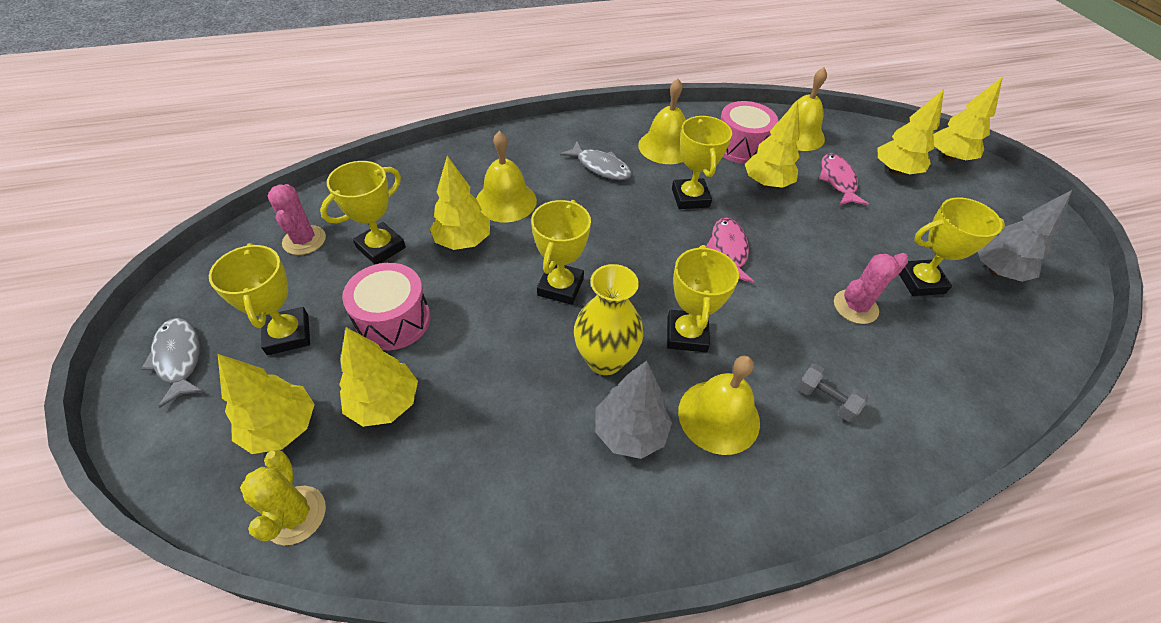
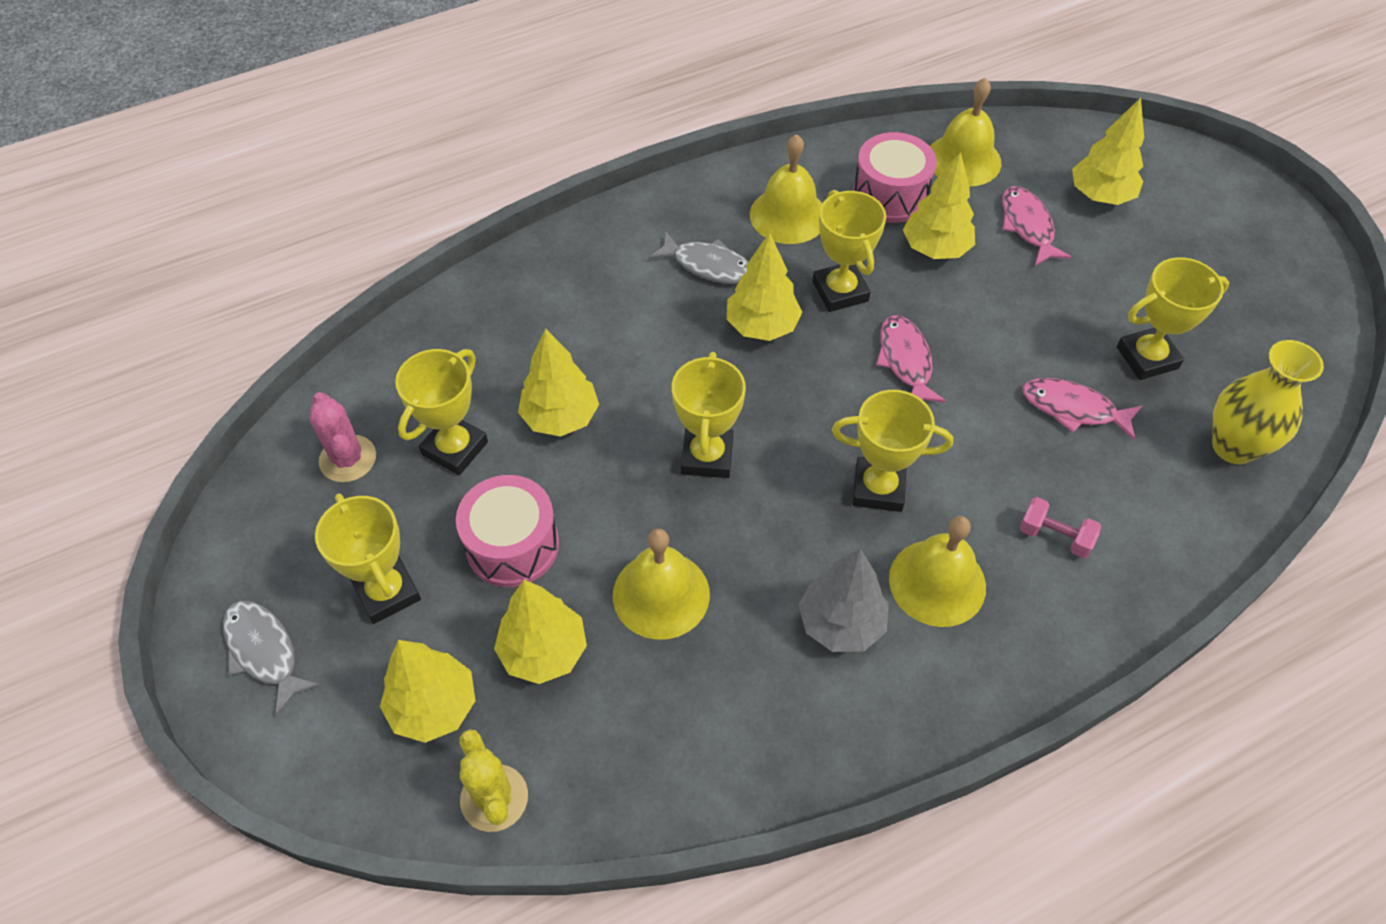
camera: 10 degrees left, 5 degrees up
(506, 201) = (596, 345): yellow bell -> yellow bell (661, 594)
(605, 359) = (788, 541): yellow vase -> yellow vase (1233, 446)
(686, 334) = (878, 488): yellow trophy -> yellow trophy turned 75 degrees counterclockwise
(825, 400) = (1054, 536): grey dumbbell -> pink dumbbell
(855, 307) = (1073, 409): pink cactus -> pink fish
(948, 158) = (1166, 160): yellow tree -> yellow tree (762, 326)
(996, 271) = (1237, 324): grey tree -> none

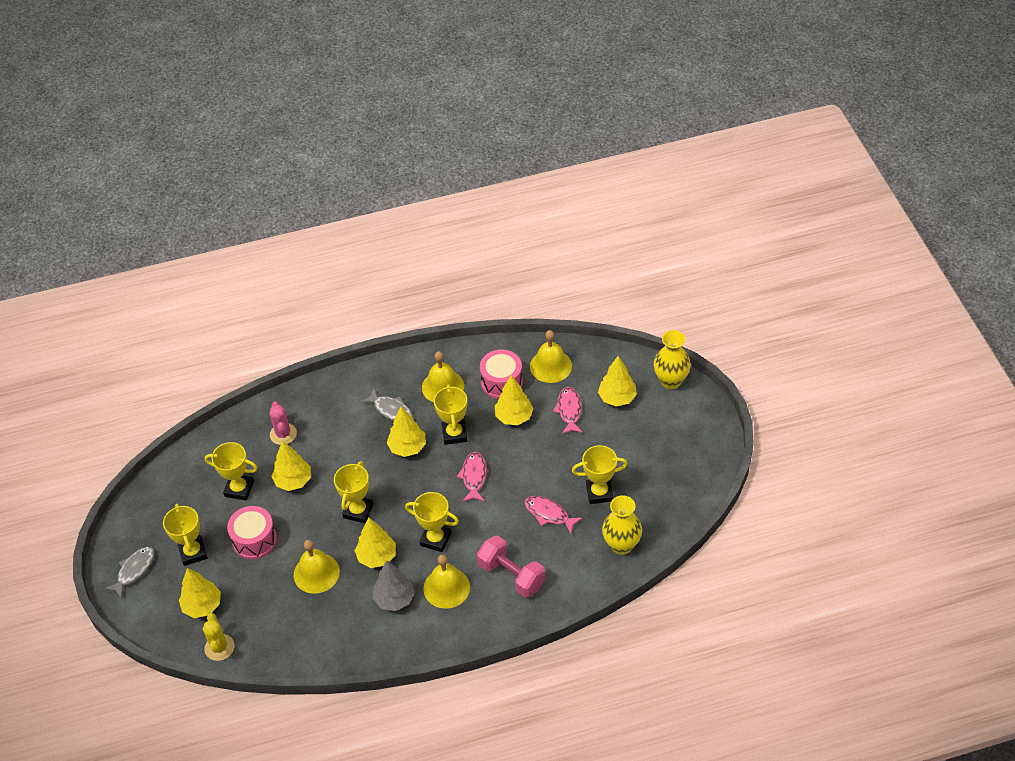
camera: 15 degrees right, 5 degrees down
(264, 652) = (134, 570): grey fish -> grey fish turned 60 degrees clockwise
(348, 459) = (188, 487): pink cactus -> pink cactus (283, 434)
(455, 448) = (239, 489): yellow trophy -> yellow trophy turned 60 degrees clockwise
(544, 651) = (256, 590): yellow tree -> yellow tree (377, 557)
(1054, 536) = (511, 575): pink dumbbell -> pink dumbbell, size x1.89
(1176, 159) = (671, 381): none -> yellow vase

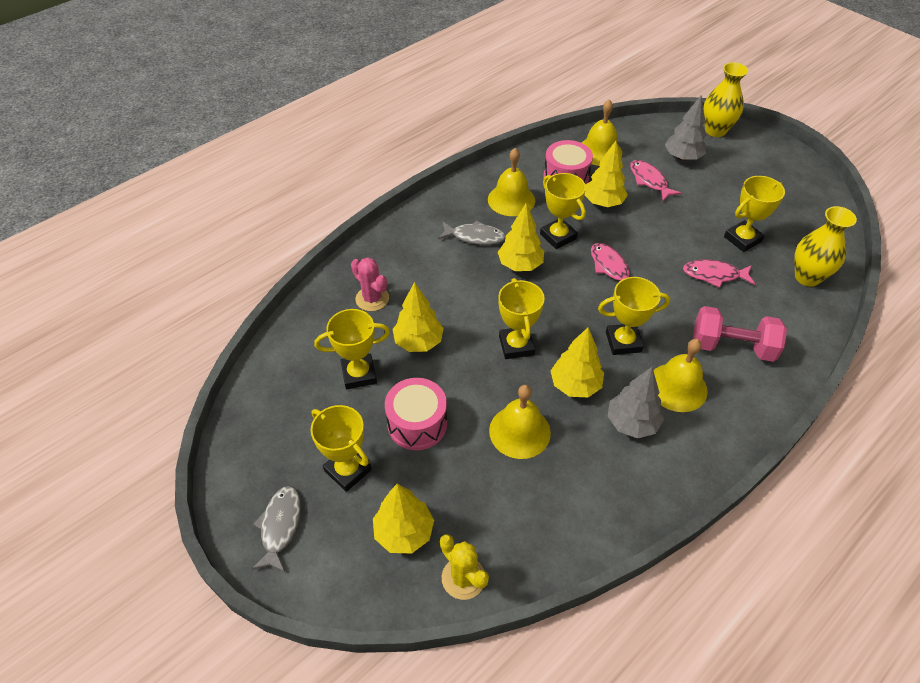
camera: 30 degrees left, 0 degrees up
(617, 398) = (682, 157): yellow tree -> grey tree

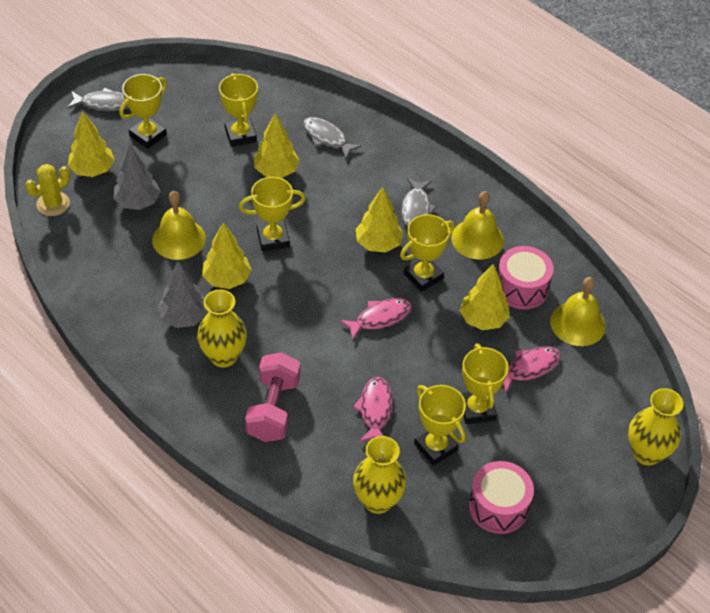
camera: 85 degrees right, 0 degrees up
(372, 299) = (327, 138): pink cactus -> grey fish
(417, 424) = (189, 174): pink drum -> pink drum (498, 507)
(623, 342) = (278, 319): yellow trophy -> yellow trophy (477, 409)
(677, 387) = (223, 356): yellow bell -> yellow vase
(682, 157) = (581, 408): grey tree -> grey tree (138, 202)

